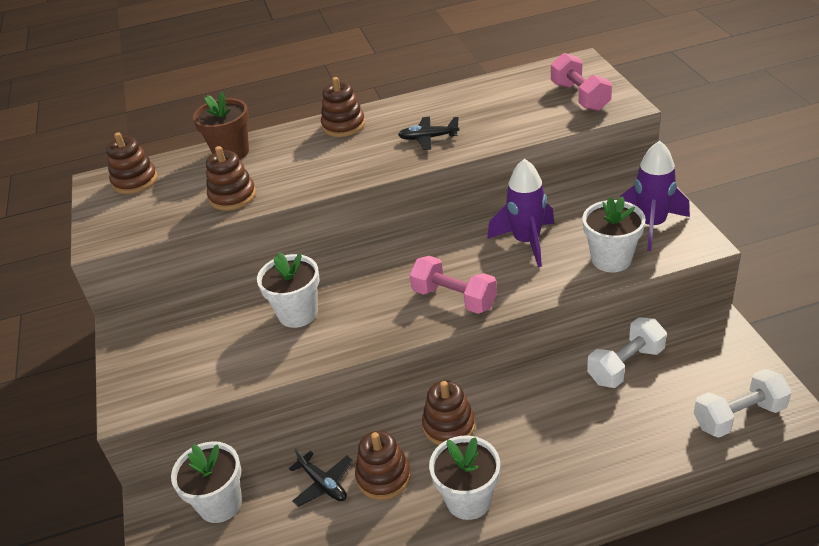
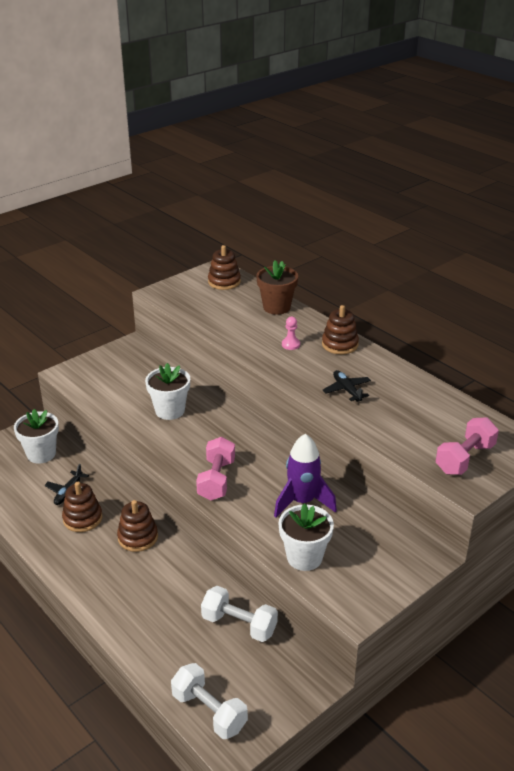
camera: 60 degrees right, 5 degrees down
(232, 196) = (226, 325): brown stacking toy -> none
(315, 157) = (290, 344): none -> pink pawn
(468, 500) = (75, 566): white flower pot -> none
(651, 225) = (365, 574): purple rocket -> none

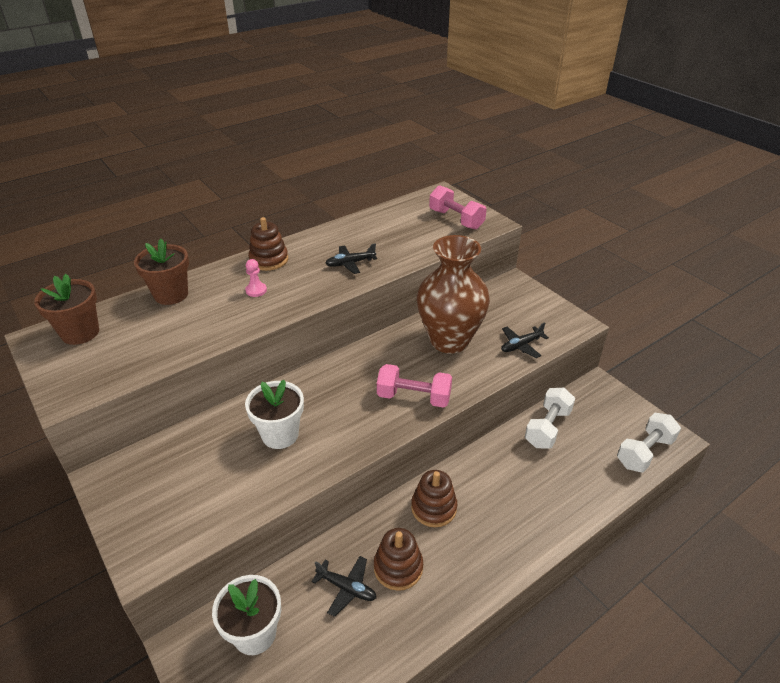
camera: 85 degrees left, 5 degrees up
(224, 282) = (80, 333): brown stacking toy -> brown flower pot
(302, 502) = (449, 340): purple rocket -> brown vase
(304, 557) = (521, 345): white flower pot -> black plane

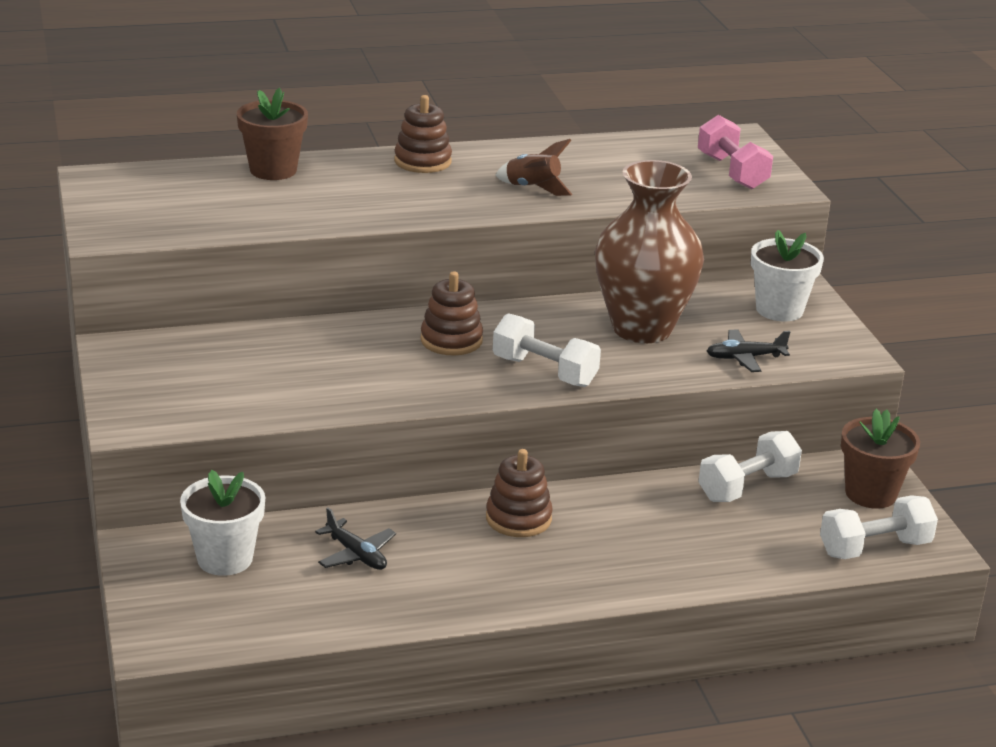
camera: 20 degrees right, 10 degrees down
(80, 333) = (145, 183): brown flower pot -> brown flower pot (870, 494)
(256, 290) = (385, 189): pink pawn -> none
(280, 434) = (344, 363): white flower pot -> white flower pot (779, 310)
(350, 263) = (533, 188): black plane -> brown rocket
(398, 567) = (432, 556): brown stacking toy -> brown stacking toy (451, 340)
(414, 397) = (544, 371): pink dumbbell -> white dumbbell

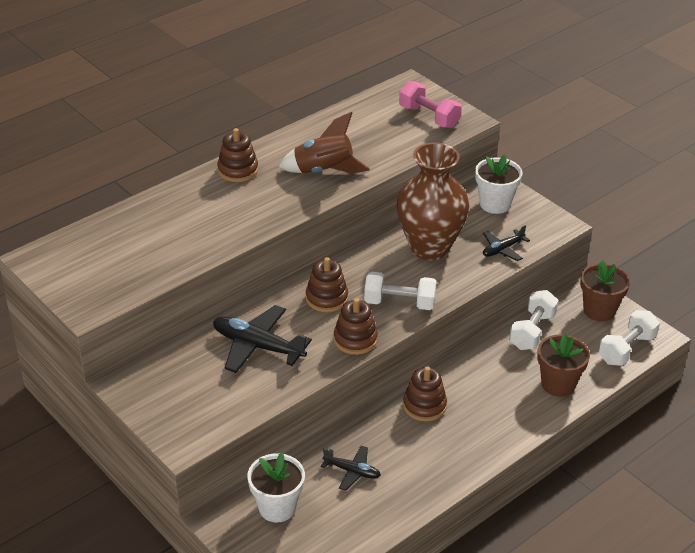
camera: 25 degrees left, 10 degrees up
(273, 170) = (148, 211): brown flower pot -> brown flower pot (558, 384)
(316, 361) = (258, 346): none -> black plane
(448, 390) = (355, 339): none -> brown stacking toy
(533, 188) = (324, 171): brown rocket -> brown rocket, size x1.53

